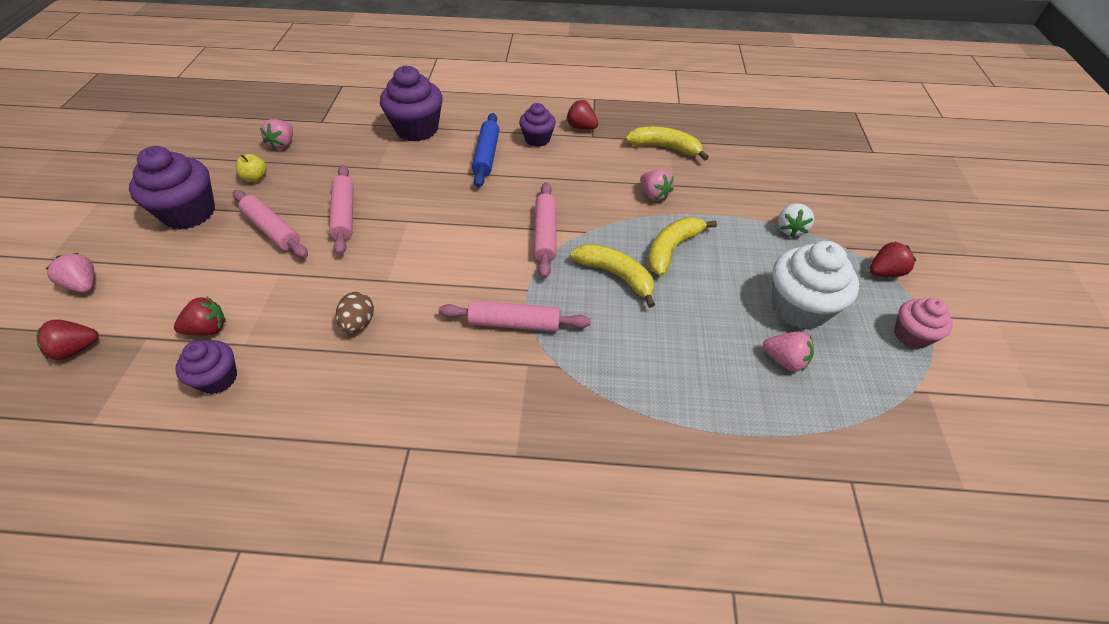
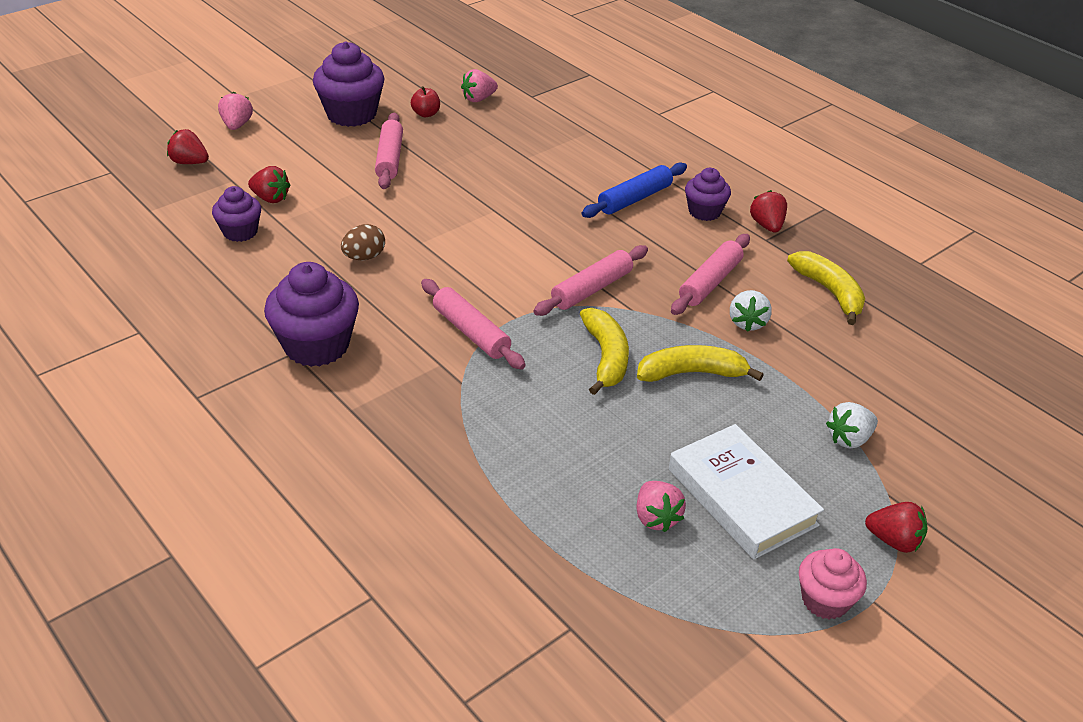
camera: 45 degrees right, 10 degrees down
(255, 178) = (426, 114): yellow apple -> red apple
(344, 215) = (453, 178): pink rolling pin -> pink rolling pin (710, 282)
(417, 129) = (604, 144): purple cupcake -> purple cupcake (316, 345)
(654, 195) = (747, 322): pink strawberry -> white strawberry
(799, 307) = (741, 497): white cupcake -> white book

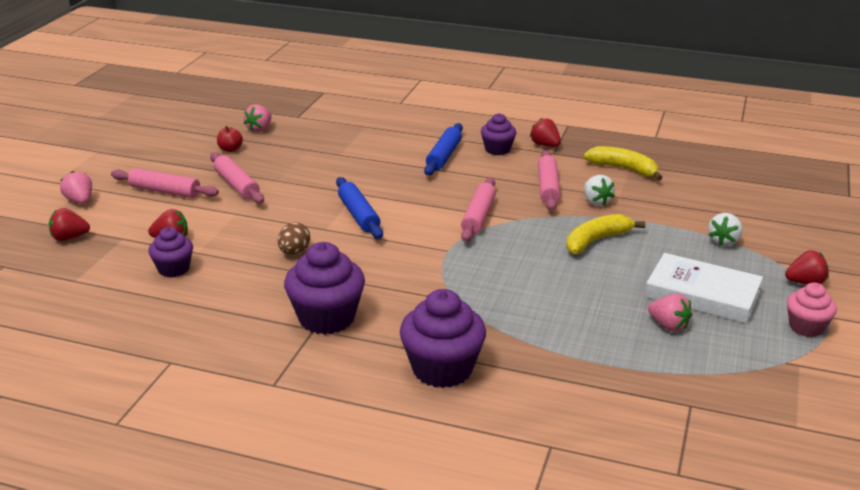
camera: 30 degrees left, 10 degrees down
(351, 114) = (170, 166): purple cupcake -> purple cupcake (442, 369)
(470, 238) = (359, 215): none -> blue rolling pin
(471, 332) = (428, 269): pink rolling pin -> pink rolling pin (165, 191)
(606, 357) = (534, 251): yellow banana -> none

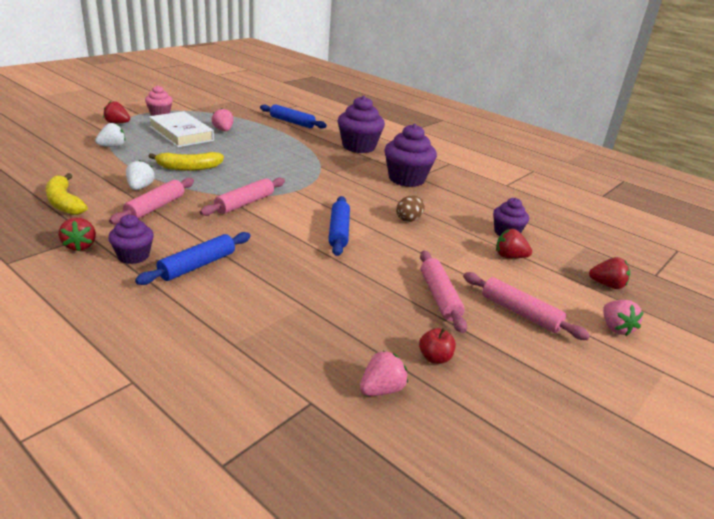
camera: 160 degrees left, 0 degrees up
(610, 397) = (292, 122): none -> blue rolling pin

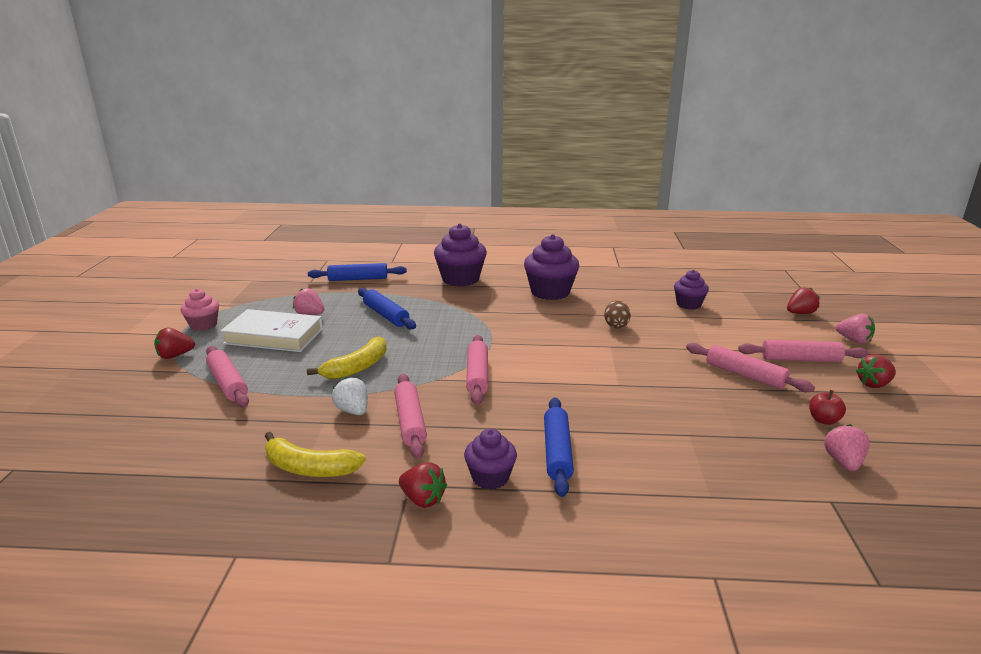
camera: 35 degrees left, 5 degrees down
(112, 146) = (227, 383): white strawberry -> pink rolling pin
(338, 231) = (593, 361): blue rolling pin -> blue rolling pin (385, 315)
(509, 257) = (723, 322): red strawberry -> red strawberry (874, 384)

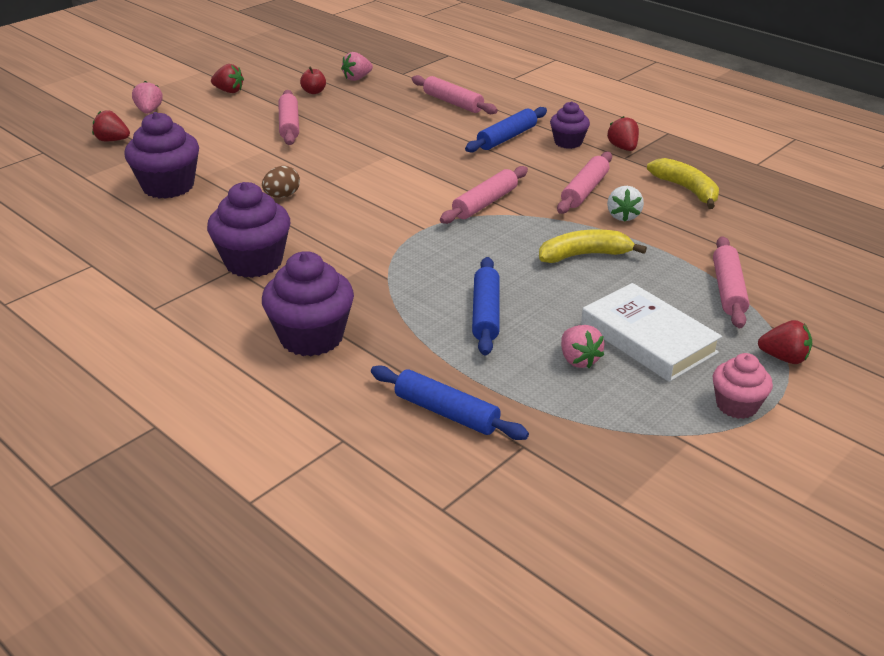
camera: 140 degrees left, 10 degrees up
(688, 304) = (168, 186): purple cupcake -> purple cupcake, size x1.69
(800, 359) = (224, 117): pink rolling pin -> pink rolling pin (453, 103)

